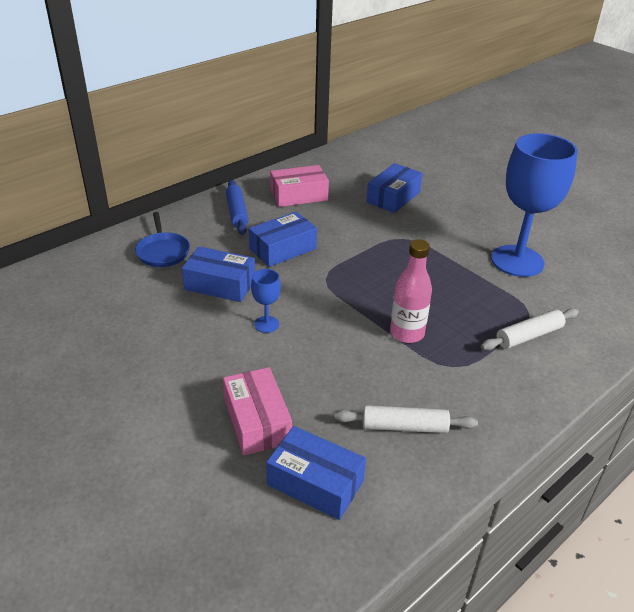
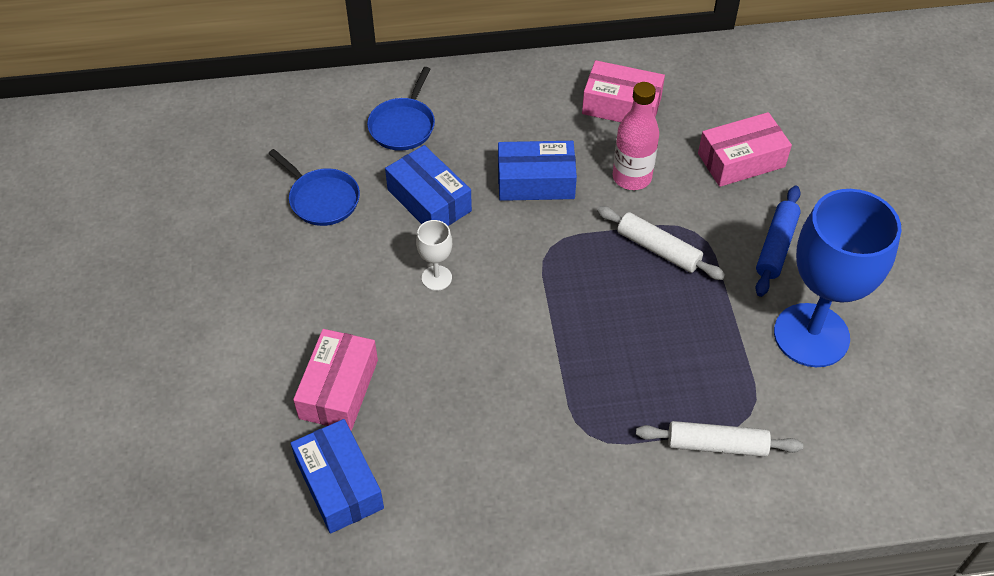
camera: 35 degrees right, 15 degrees up
(138, 313) = (322, 199): none -> blue pan
(237, 212) = (526, 102): blue rolling pin -> blue rolling pin (776, 246)
(266, 324) = (436, 278): blue goblet -> white goblet
(393, 197) = (741, 160): blue box -> pink box
(404, 427) = (472, 476): white rolling pin -> white rolling pin (658, 249)
(407, 333) = (576, 367): pink bottle -> pink bottle (632, 177)

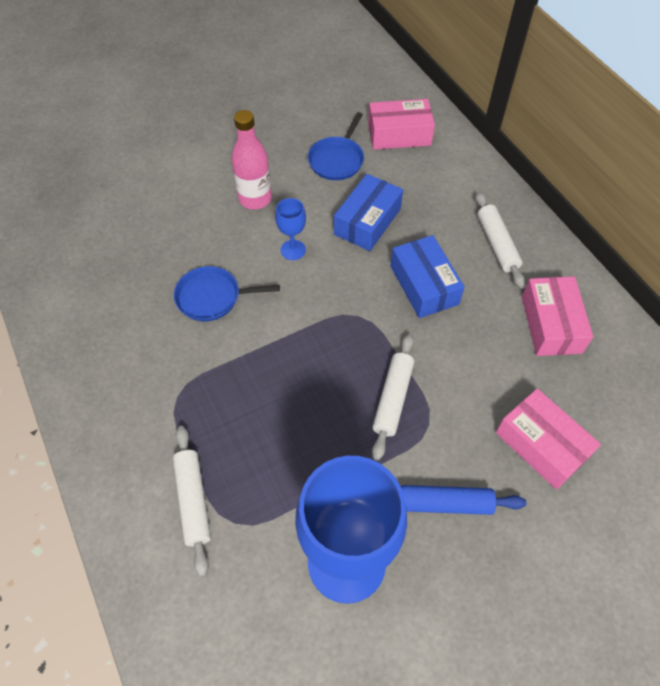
camera: 70 degrees right, 5 degrees up
(339, 389) = (172, 225): pink box -> pink box (399, 134)
(339, 484) = (93, 252): blue box -> none
(403, 125) = (435, 182): blue pan -> blue pan (212, 297)
(436, 278) = (293, 250): white goblet -> blue goblet
(511, 108) = (497, 244): none -> white rolling pin
(632, 177) = (467, 355): pink bottle -> pink bottle (255, 199)

